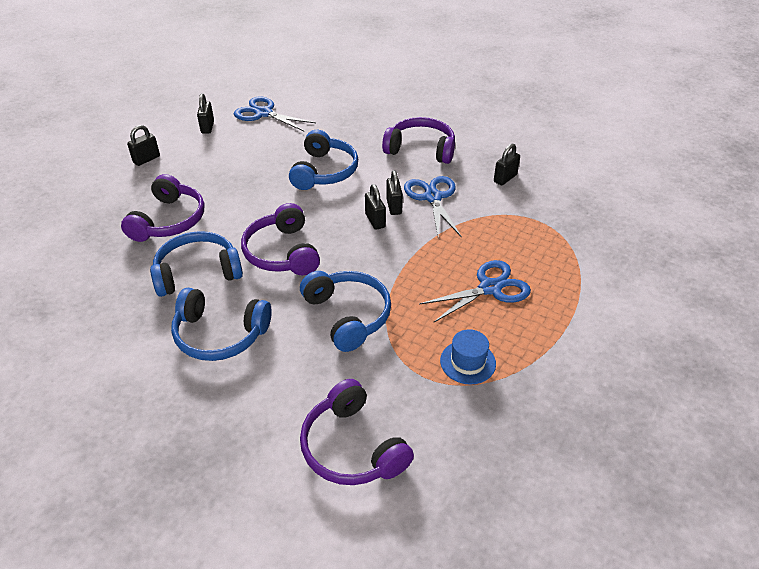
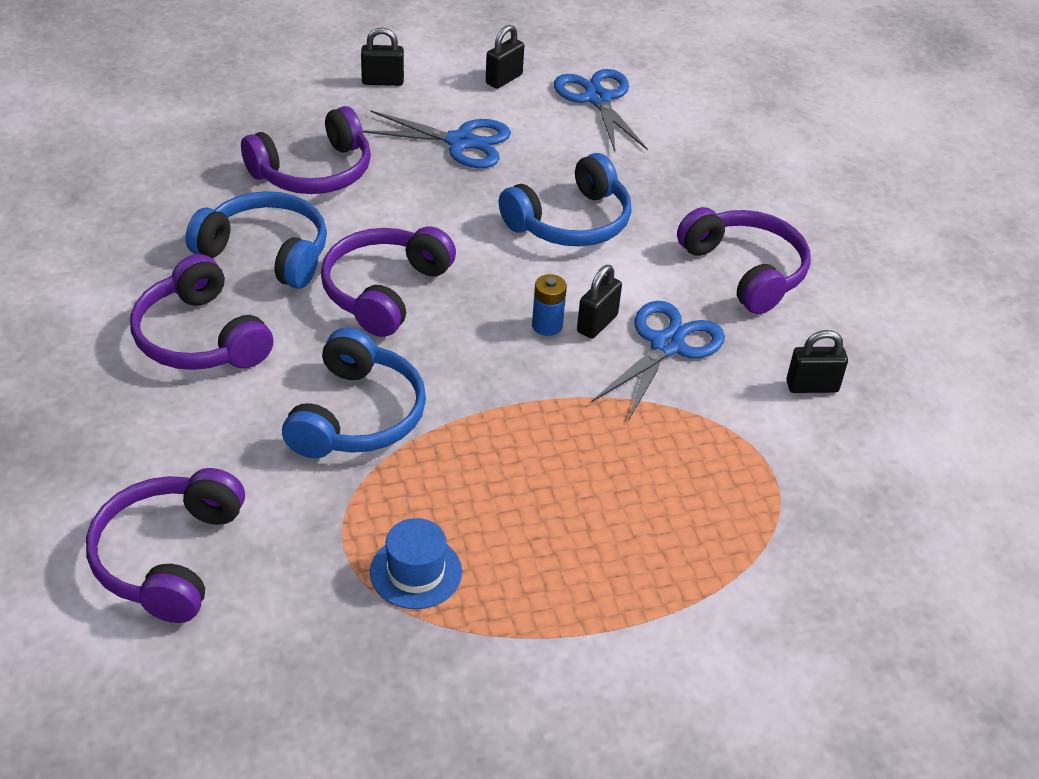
camera: 40 degrees right, 0 degrees up
(219, 335) = (200, 338): blue headphones -> purple headphones
(375, 220) = (547, 325): black padlock -> blue battery
(490, 288) = (572, 510): blue scissors -> blue scissors (460, 142)

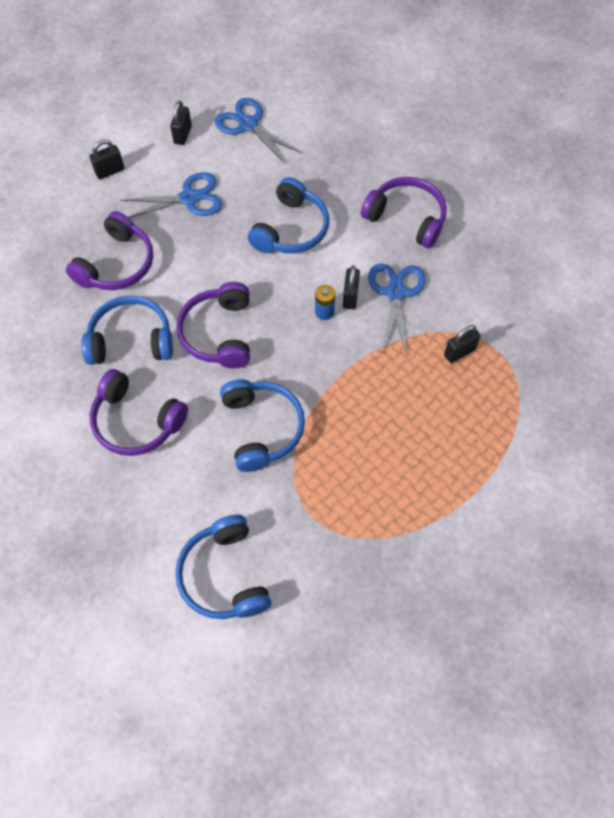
camera: 25 degrees left, 20 degrees up
(168, 557) = (224, 575): purple headphones -> blue headphones
(416, 572) = (359, 511): blue hat -> none
(812, 386) = (485, 282): black padlock -> black padlock (459, 352)

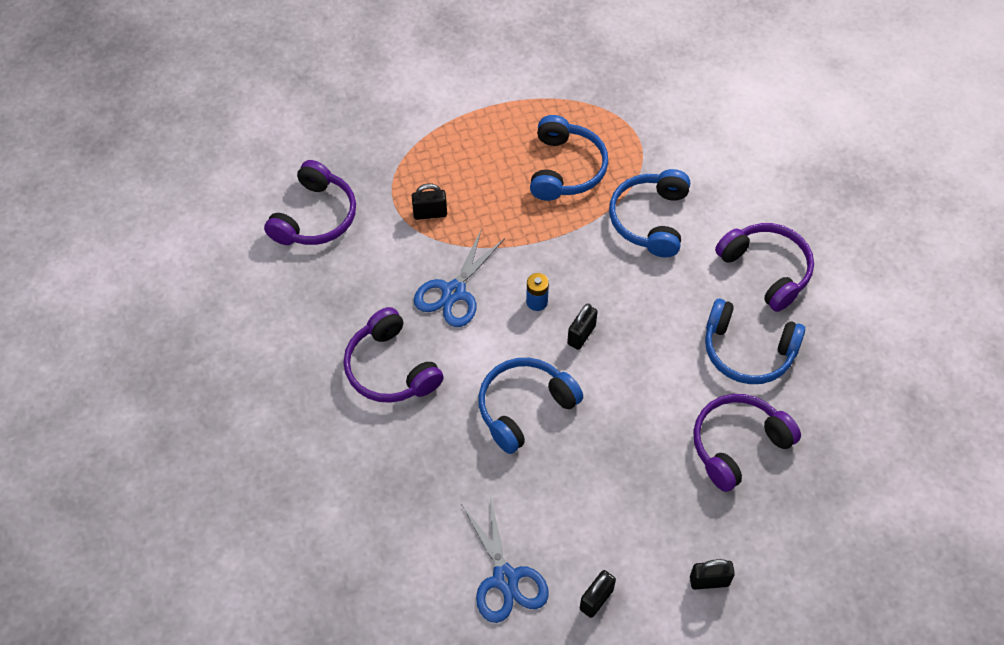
camera: 155 degrees left, 5 degrees down
(189, 198) = (624, 498): blue scissors -> none
(219, 333) = (654, 322): purple headphones -> purple headphones (315, 217)
(224, 575) = (730, 125): blue headphones -> blue headphones (566, 169)
(350, 296) = (502, 307): black padlock -> black padlock (581, 335)

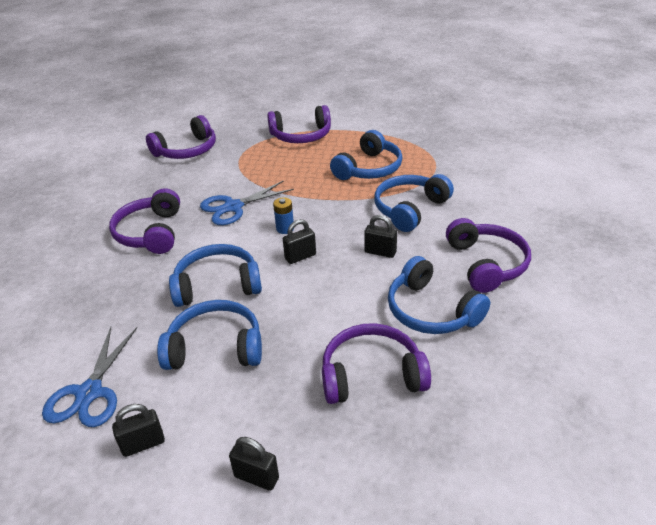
camera: 30 degrees right, 20 degrees down
(430, 213) = (257, 166): black padlock -> black padlock (380, 252)
(443, 136) = (301, 136): none -> purple headphones
(581, 479) = (215, 347): none -> blue headphones

